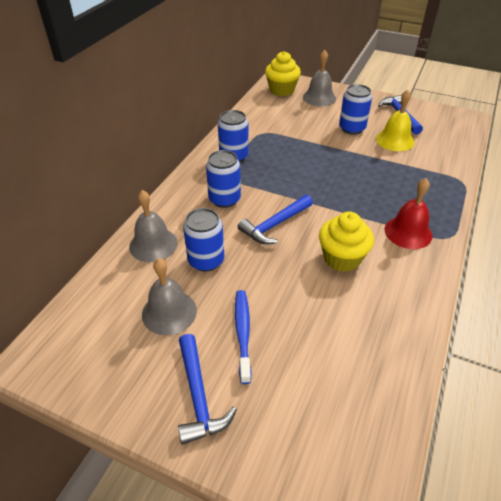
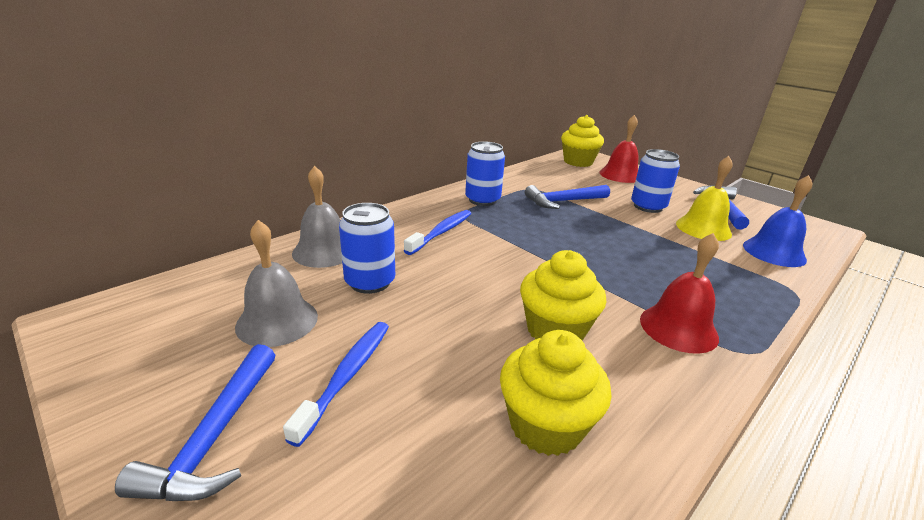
camera: 20 degrees right, 15 degrees down
(224, 199) = (441, 232): blue can -> blue toothbrush
(274, 225) = (485, 270): blue hammer -> blue hammer (563, 201)
(319, 97) = (620, 175): grey bell -> red bell
(366, 321) = (546, 425): none -> yellow cupcake
(442, 150) = (774, 252): none -> blue bell

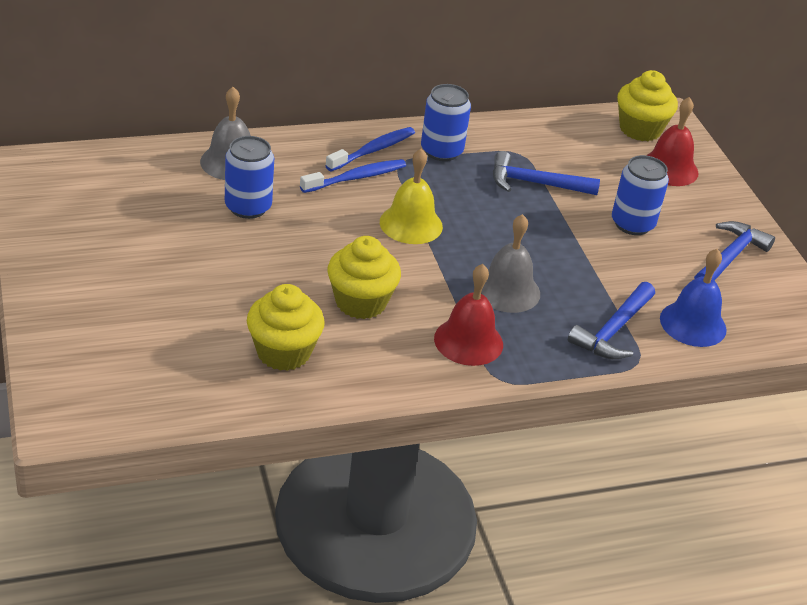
camera: 25 degrees right, 10 degrees up
(215, 436) = (83, 276): blue hammer -> blue hammer (613, 331)
(277, 321) = (156, 214): grey bell -> grey bell (507, 290)
(347, 376) = (180, 272): blue toothbrush -> blue toothbrush (373, 150)
(703, 228) = (656, 271): yellow bell -> yellow bell (411, 224)

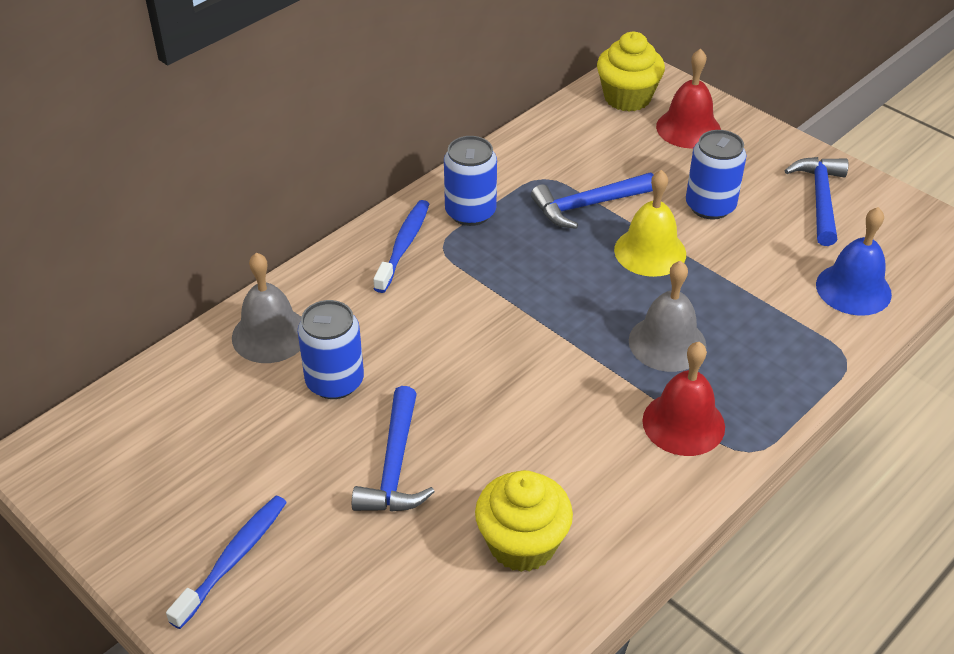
camera: 25 degrees left, 5 degrees up
(356, 178) = (414, 287): blue toothbrush -> blue toothbrush (233, 559)
(361, 302) = (545, 436): yellow cupcake -> none
(411, 224) = (514, 314): yellow bell -> yellow bell (650, 251)
(613, 331) = (796, 336): blue hammer -> blue hammer (395, 466)

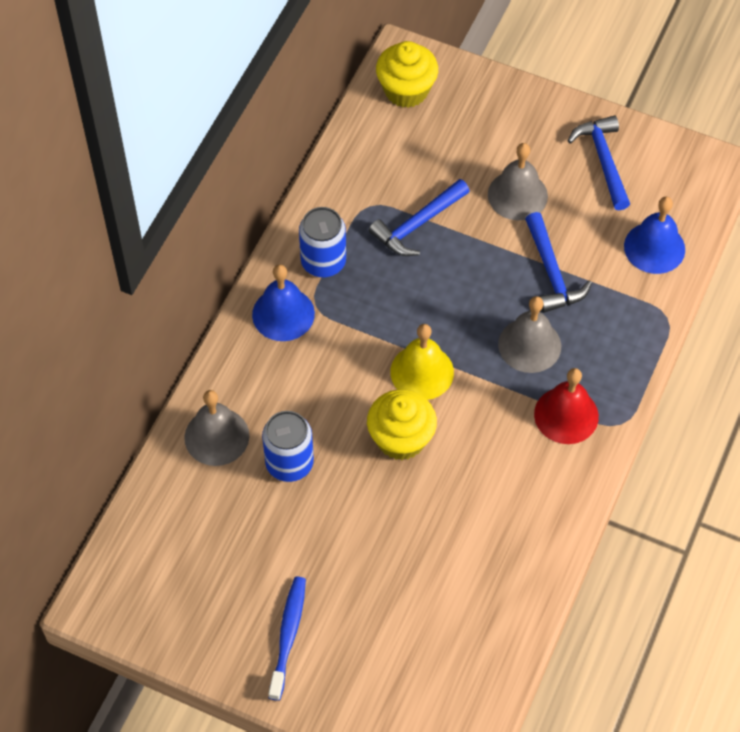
camera: 20 degrees left, 15 degrees up
(395, 466) = (369, 521): blue hammer -> blue hammer (552, 272)
(404, 245) = (283, 314): blue toothbrush -> blue bell
(522, 544) = (488, 554): yellow cupcake -> yellow cupcake (401, 439)
(650, 251) = (485, 258): yellow bell -> yellow bell (422, 372)
(688, 128) = (471, 112): red bell -> none
(710, 206) = (517, 195): blue can -> grey bell

